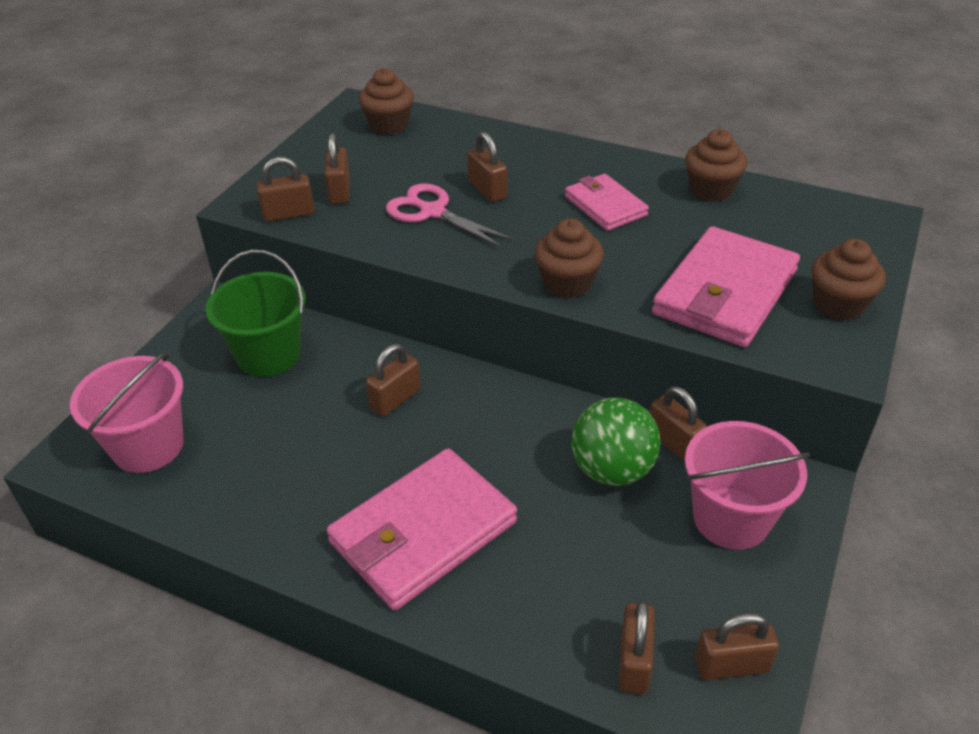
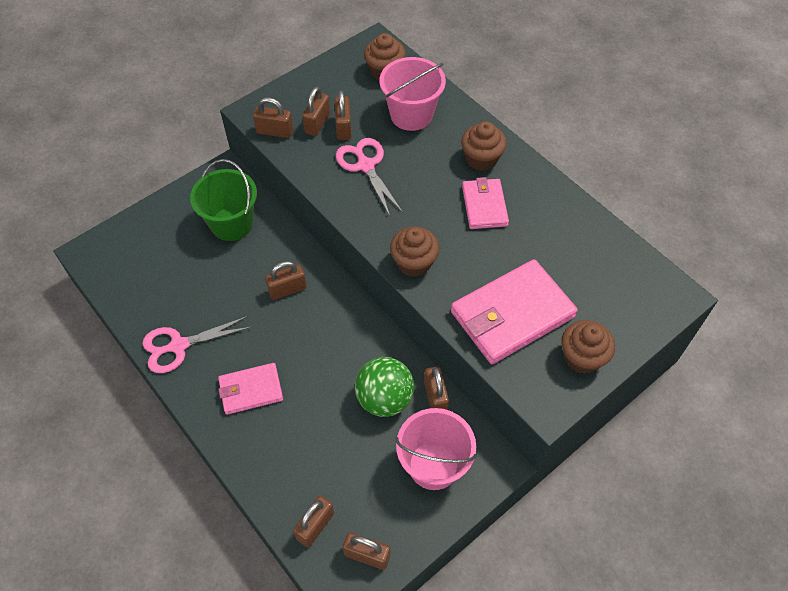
camera: 25 degrees right, 15 degrees up
(148, 446) = (134, 262): pink bucket -> pink bucket (411, 115)
(279, 520) = (179, 346): none -> pink scissors
(423, 532) = (251, 390): pink wallet -> pink wallet, size x0.58
(487, 190) = (414, 159): brown padlock -> brown padlock (343, 127)
(711, 190) = (570, 220): brown cupcake -> brown cupcake (481, 159)

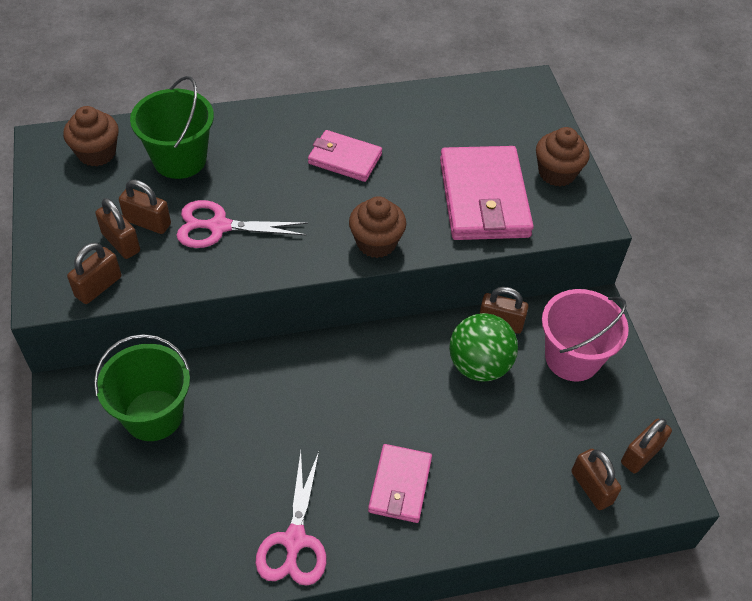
camera: 65 degrees left, 5 degrees down
(287, 289) = (289, 396): brown padlock -> none
(411, 115) = (180, 159): pink bucket -> green bucket
(481, 159) = (284, 134): brown cupcake -> none

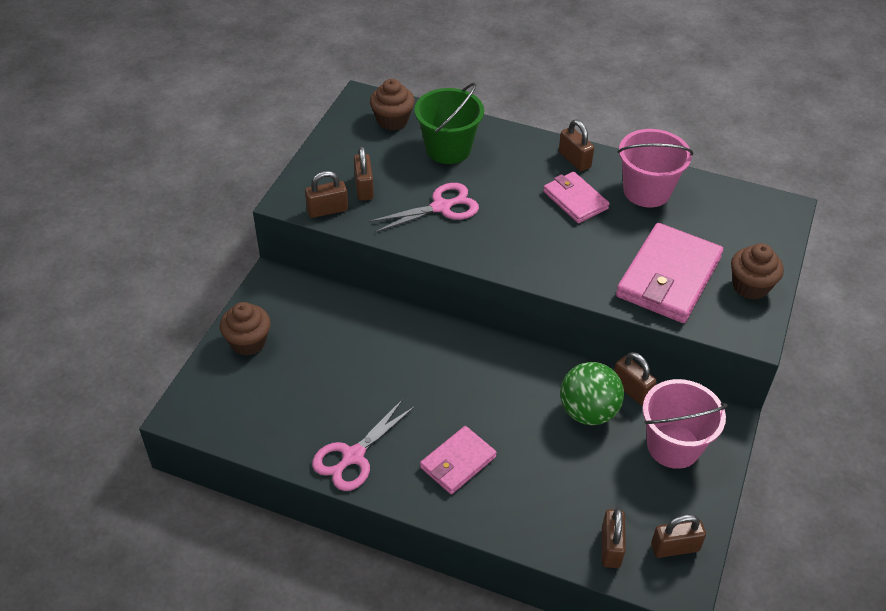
camera: 35 degrees right, 5 degrees down
(147, 222) = (392, 182): brown padlock -> brown padlock (574, 160)
(153, 415) = (318, 324): green bucket -> none
(219, 226) = (441, 207): pink scissors -> pink scissors turned 120 degrees clockwise
(376, 243) = (551, 271): brown cupcake -> brown cupcake (248, 342)
(403, 120) = (646, 191): none -> pink bucket

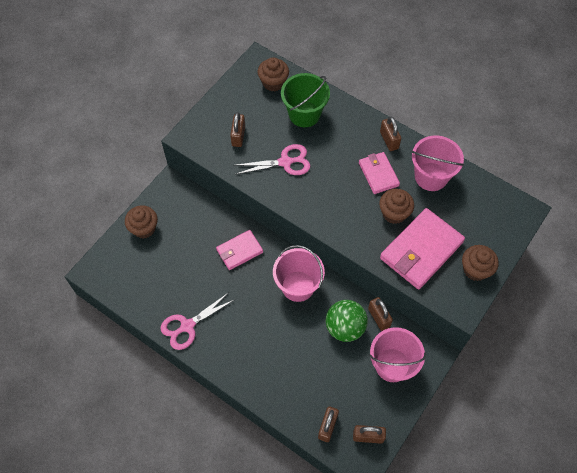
camera: 15 degrees right, 15 degrees up
(327, 210) = (209, 150): brown padlock -> none
(458, 462) = (250, 345): pink wallet -> pink wallet (239, 251)
(501, 373) = (298, 286): none -> pink bucket
(614, 241) = (394, 213): none -> brown cupcake

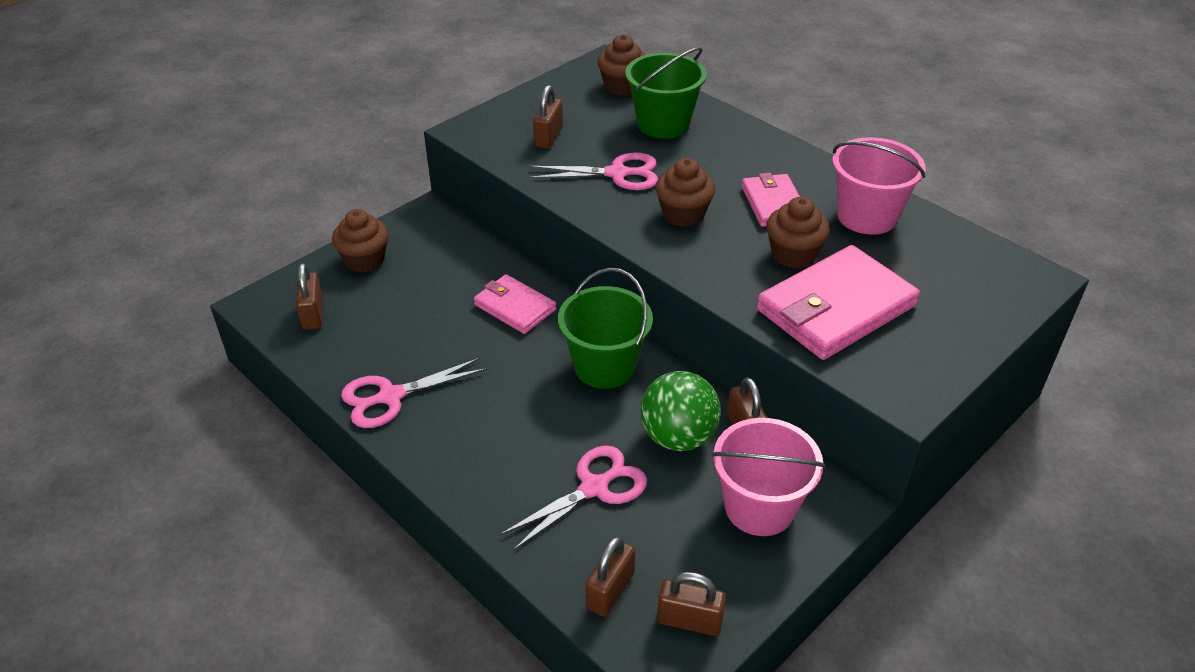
camera: 10 degrees right, 20 degrees down
(239, 251) = (515, 307): pink wallet -> pink wallet turned 60 degrees clockwise
(298, 286) = (604, 366): pink bucket -> green bucket
(308, 367) = (594, 488): none -> pink scissors
(389, 140) = (799, 166): brown padlock -> brown padlock (313, 314)
(475, 269) = (937, 346): brown cupcake -> brown cupcake (683, 214)

